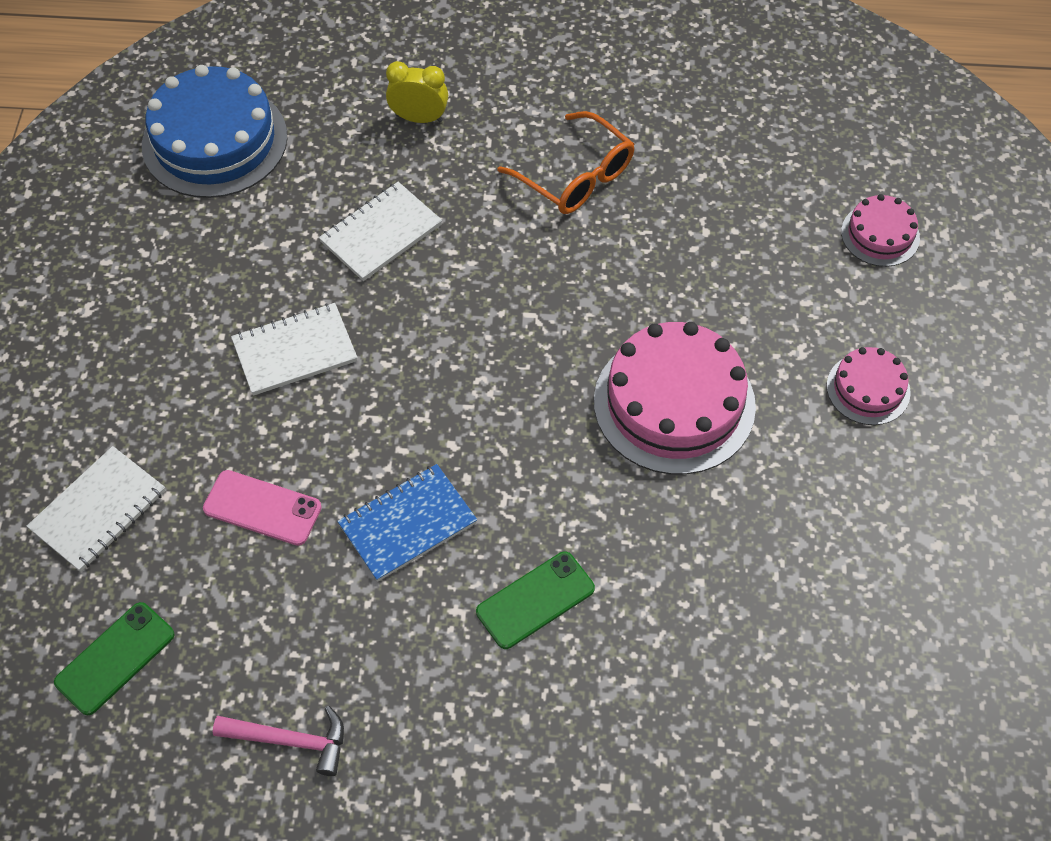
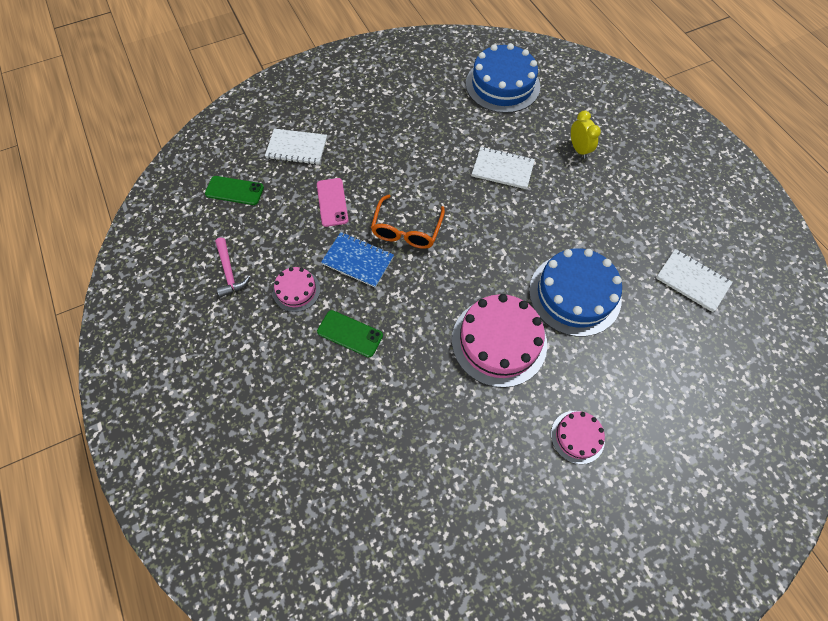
camera: 60 degrees right, 5 degrees up
(295, 351) = (417, 171): white notebook -> white notebook (692, 281)
(575, 176) = (600, 229): orange glasses -> orange glasses (407, 229)
(659, 268) = (574, 294): none -> blue cake
(880, 235) = (686, 396): pink cake -> pink cake (296, 290)

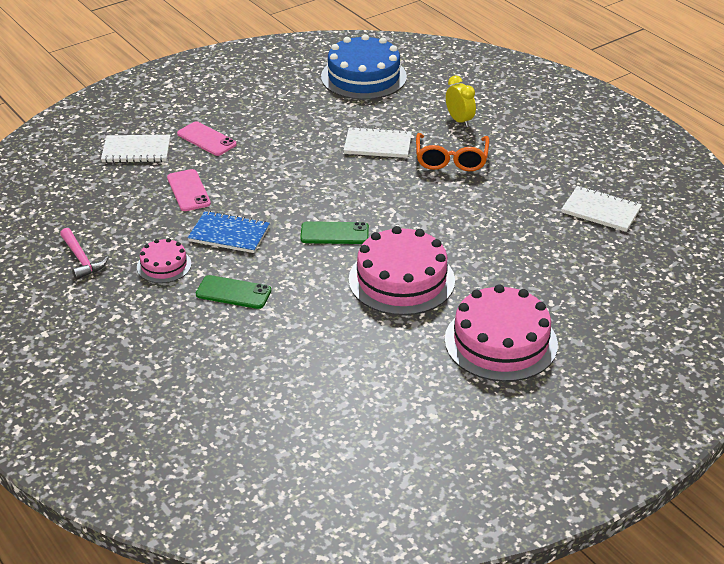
camera: 10 degrees left, 25 degrees down
(234, 191) = (71, 193): green phone -> green phone (334, 233)
(357, 142) = (206, 139): none -> pink phone
(407, 229) = (279, 203): orange glasses -> orange glasses (451, 159)
(574, 294) = (477, 234): blue cake -> none
(577, 437) = (500, 342): pink cake -> pink cake, size x1.93

